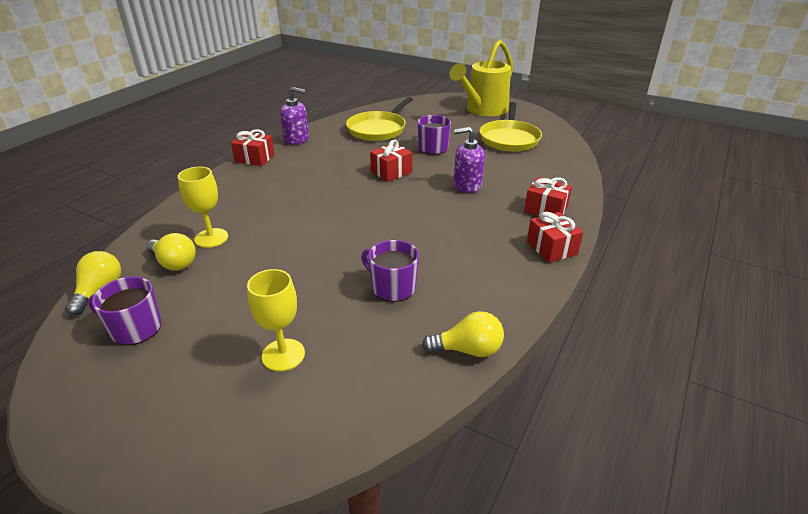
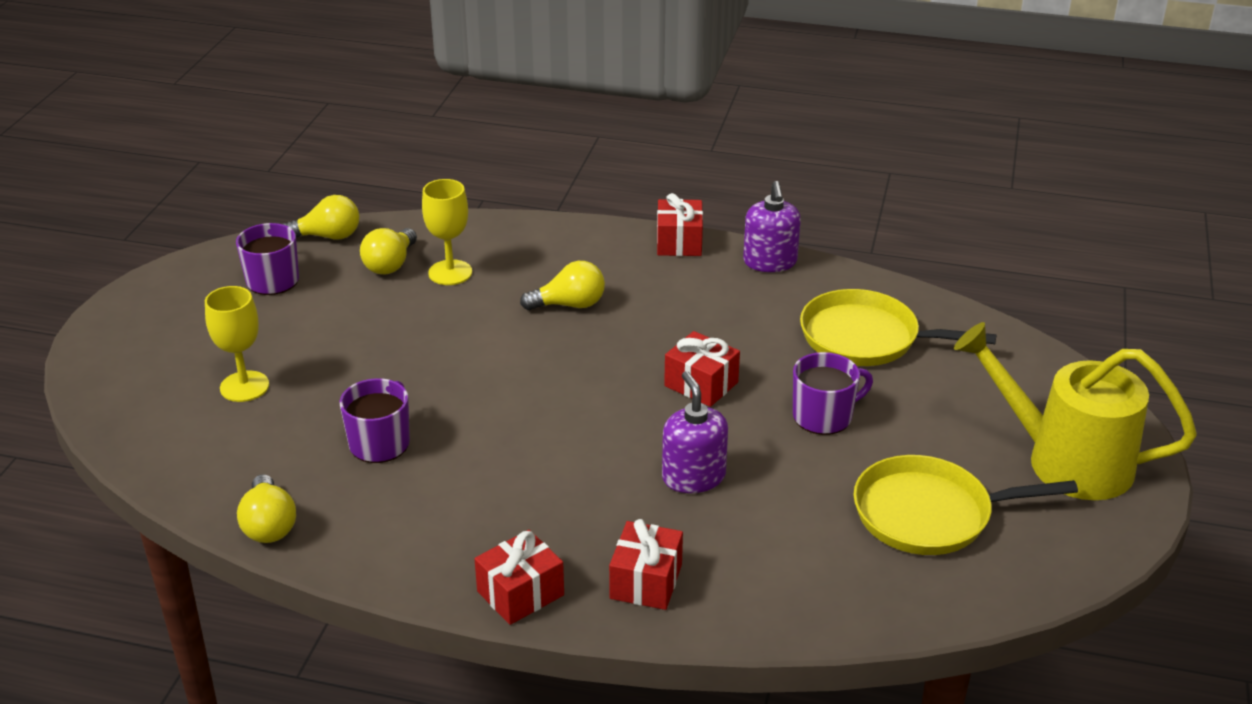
camera: 75 degrees right, 0 degrees up
(288, 199) = (569, 305): none -> yellow light bulb

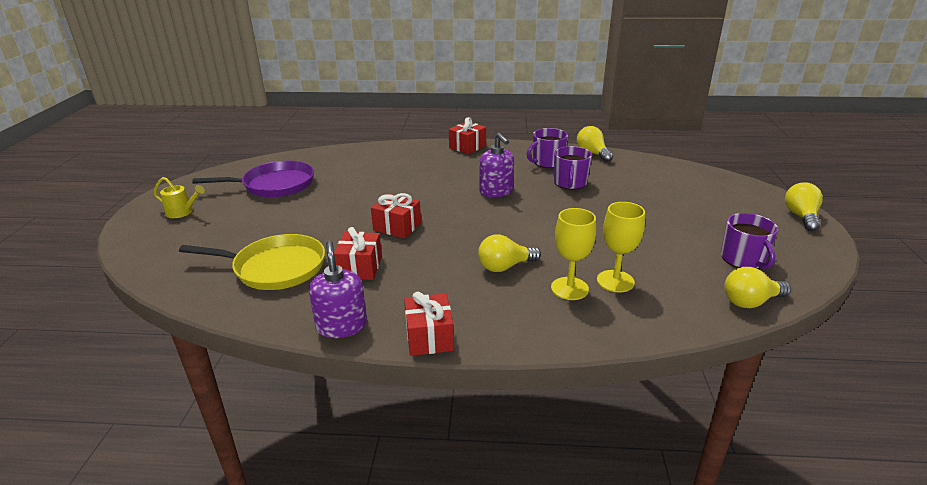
camera: 170 degrees right, 5 degrees down
(244, 386) = (672, 198): yellow goblet -> yellow goblet (569, 288)
(390, 264) = (669, 282): yellow light bulb -> yellow light bulb (801, 217)
(646, 581) = (415, 154): red gift -> red gift (360, 267)
(693, 477) = (397, 186): purple soap dispenser -> purple soap dispenser (496, 191)
(824, 416) = (320, 218): purple mug -> purple mug (547, 162)
(929, 514) = (275, 185): yellow pan -> purple pan
(1064, 460) = (182, 212): yellow watering can -> yellow watering can, size x0.43

